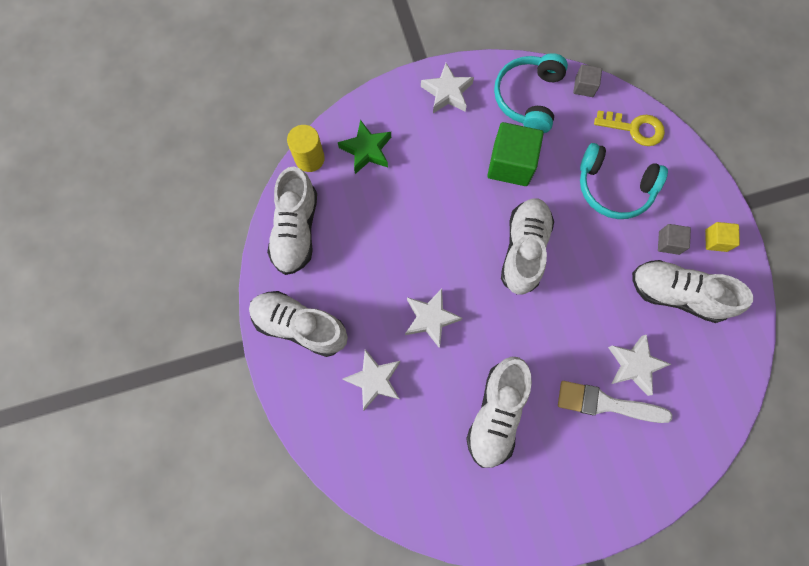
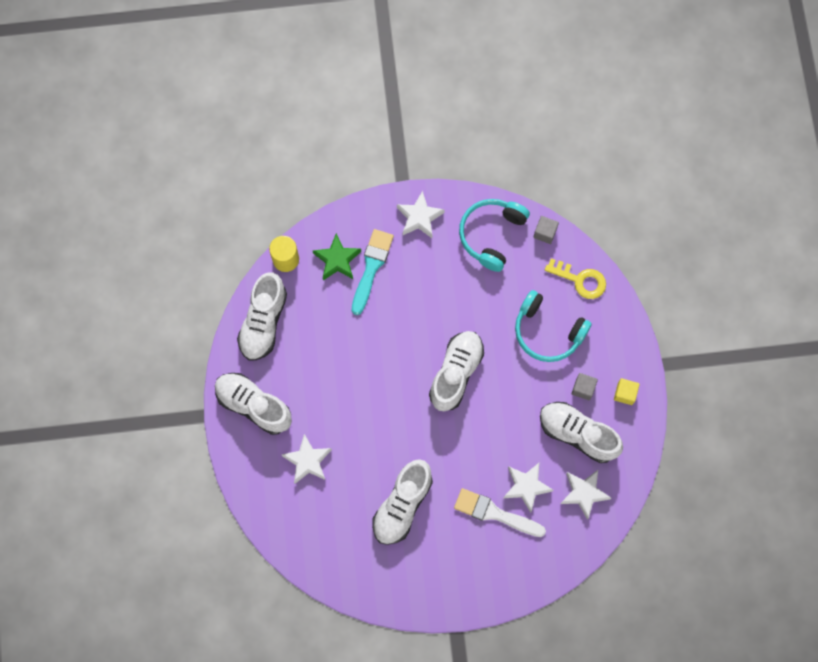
camera: 10 degrees right, 0 degrees up
(406, 152) = (371, 268): none -> turquoise brush
(430, 318) = (364, 418): white star -> white star (584, 493)
(510, 164) = (462, 294): green cube -> none

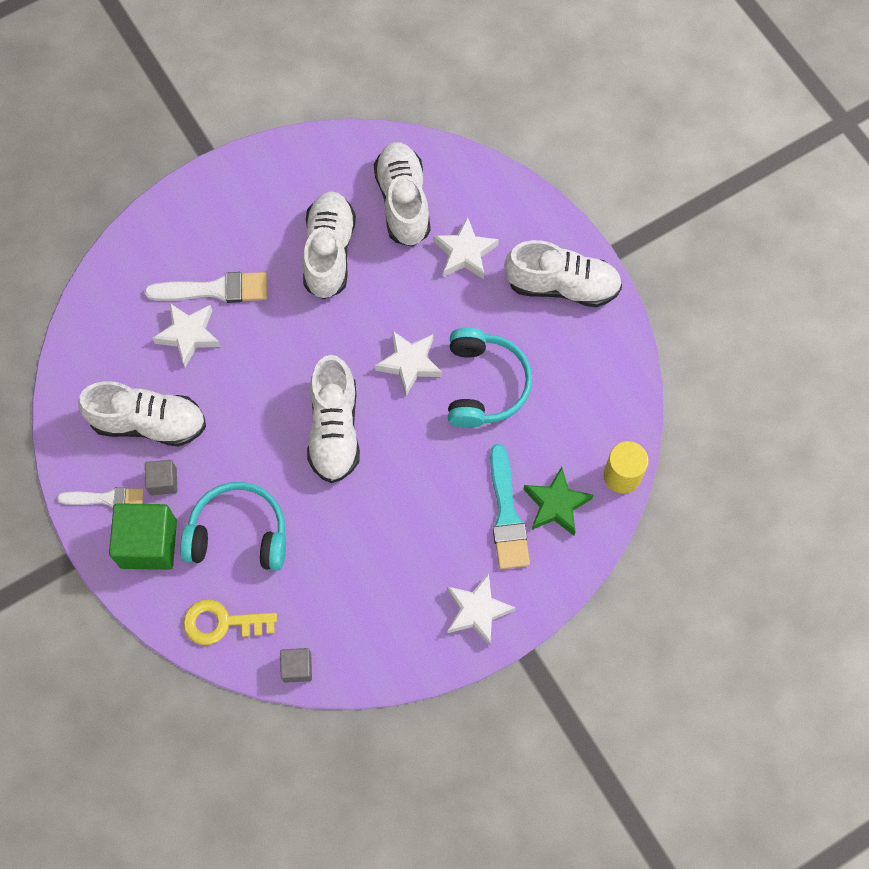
camera: 155 degrees right, 5 degrees down
(263, 322) = (605, 386): white shoe -> white shoe (403, 202)
(491, 235) = (369, 631): turquoise headphones -> turquoise headphones (484, 385)
(584, 493) = (114, 357): white star -> white star (409, 363)
(608, 351) = (148, 543): none -> green cube
(625, 393) = (106, 499): yellow cube -> white brush

